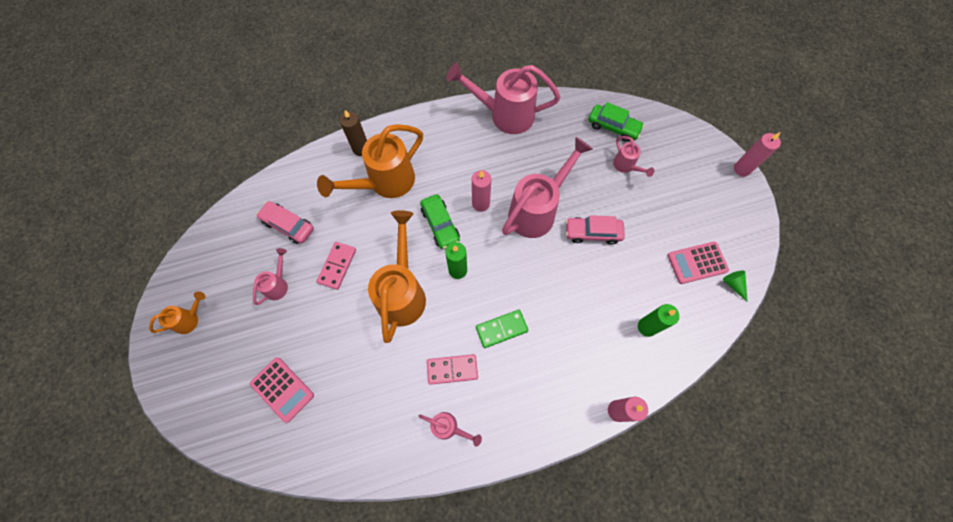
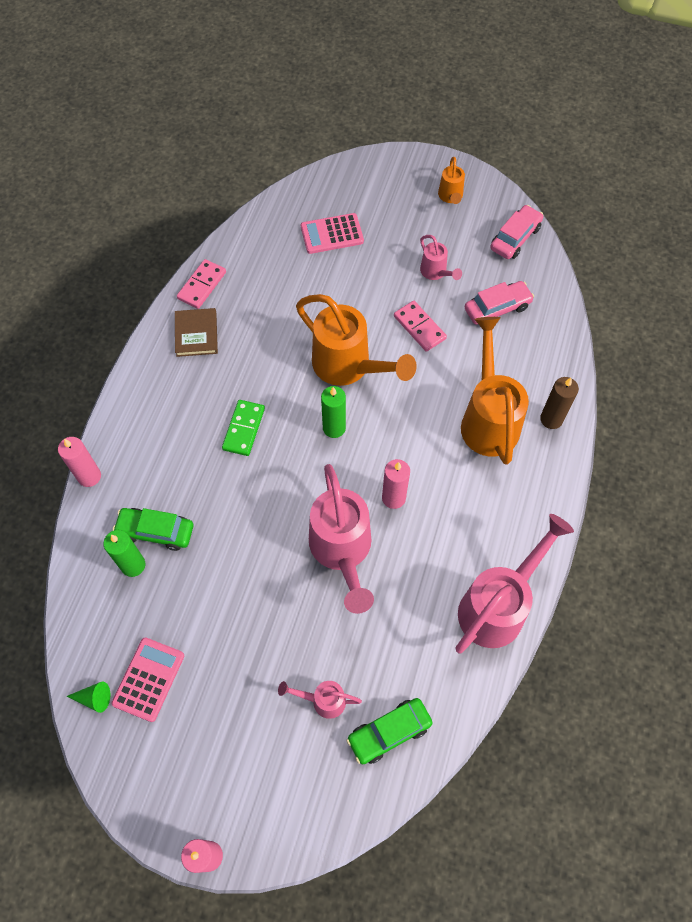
camera: 125 degrees right, 5 degrees down
(440, 225) = (397, 442): green car -> green car (156, 531)
(449, 427) = (196, 334): pink watering can -> brown book
(452, 369) = (242, 365): pink domino -> pink domino (202, 285)
(592, 233) = (271, 591): pink car -> pink car (515, 238)

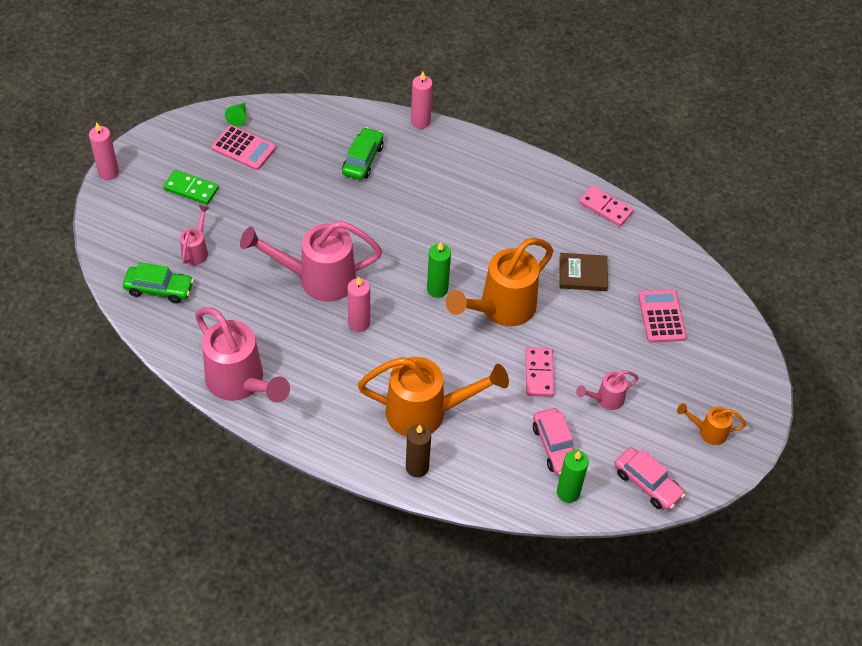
camera: 95 degrees right, 10 degrees down
(133, 565) = (337, 144): green candle -> green candle (568, 492)
(196, 334) = (551, 200): brown book -> brown book (583, 274)
(243, 429) = (447, 224): green domino -> green domino (191, 189)
(389, 732) = (159, 289): green car -> green car turned 120 degrees clockwise
(419, 327) = (539, 373): pink domino -> pink domino turned 60 degrees counterclockwise

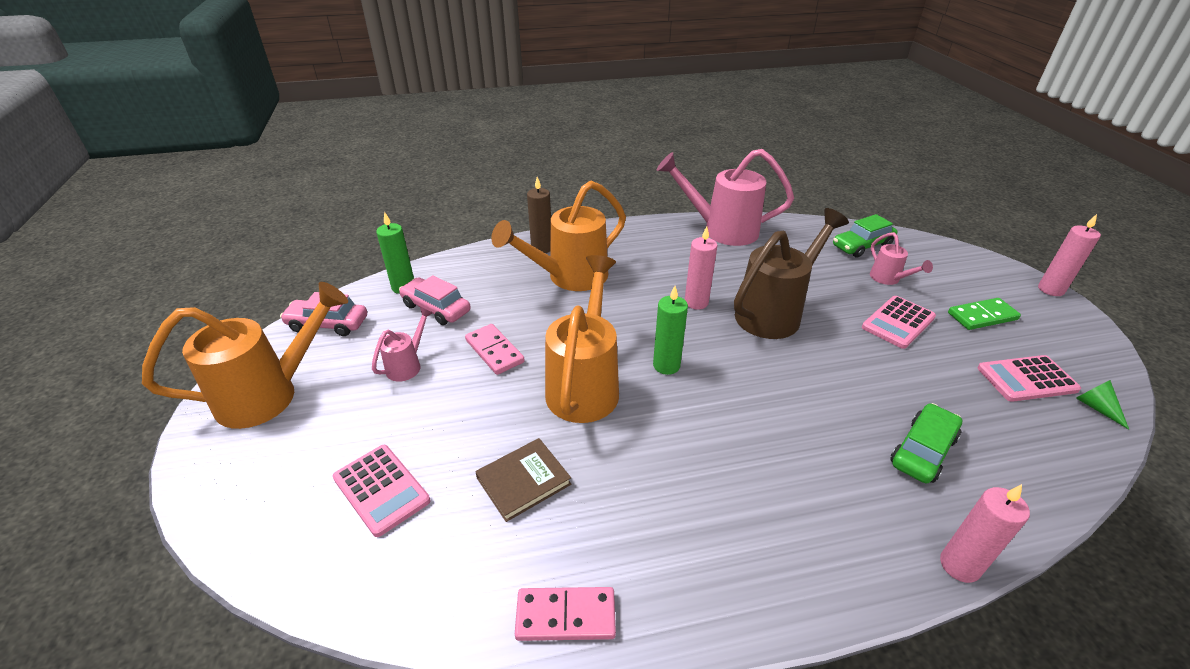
camera: 145 degrees right, 15 degrees down
(250, 220) = (898, 322): none -> pink calculator
(317, 279) = (775, 312): pink watering can -> brown watering can
(363, 160) = (923, 451): green car -> green car turned 120 degrees counterclockwise
(707, 431) = (271, 394): orange watering can -> orange watering can, size x2.08

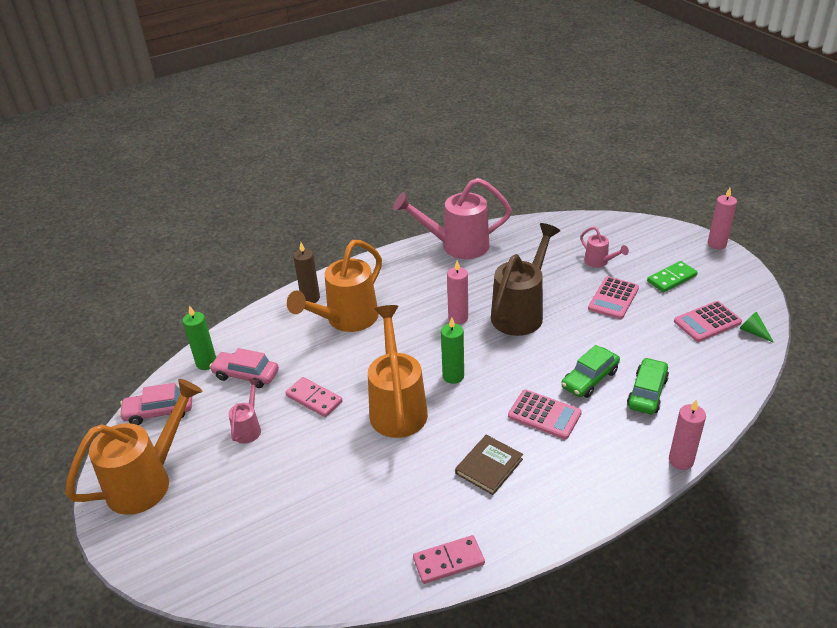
camera: 15 degrees left, 0 degrees up
(381, 489) = (281, 523): pink calculator -> pink calculator (544, 415)
(523, 481) = (383, 488): brown book -> brown book (489, 466)
(862, 246) = (573, 236): green car -> green car (589, 379)

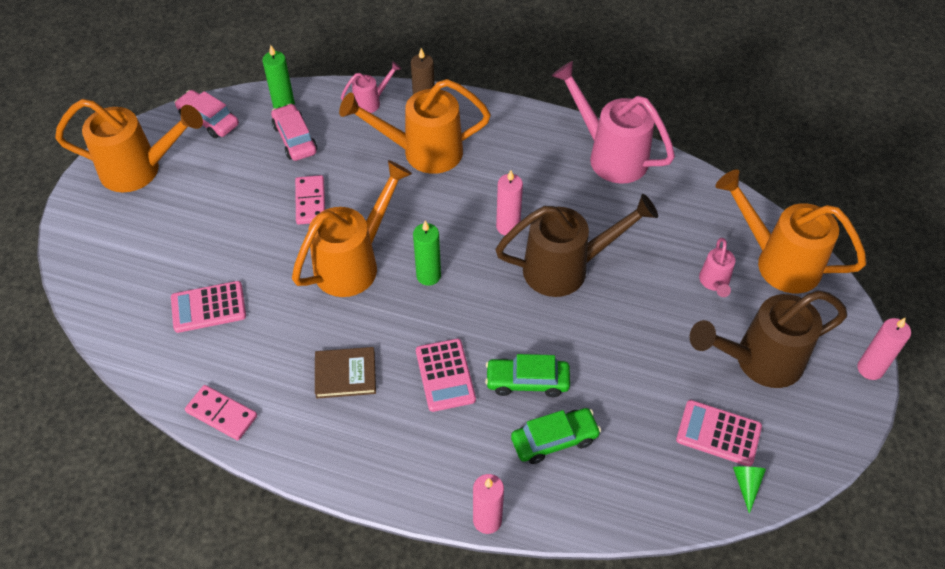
camera: 45 degrees right, 15 degrees up
(249, 428) = (242, 186): pink watering can -> pink watering can (371, 102)
(610, 232) = (777, 261): none -> orange watering can
(613, 298) = (668, 329): pink calculator -> pink calculator (208, 307)
(671, 279) = (758, 361): green domino -> brown watering can

